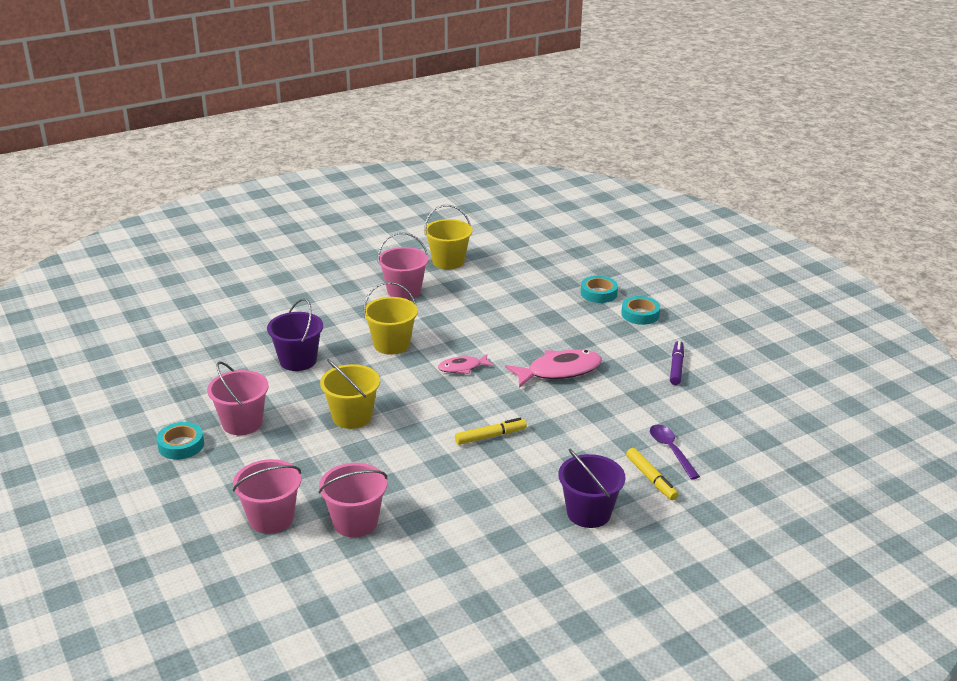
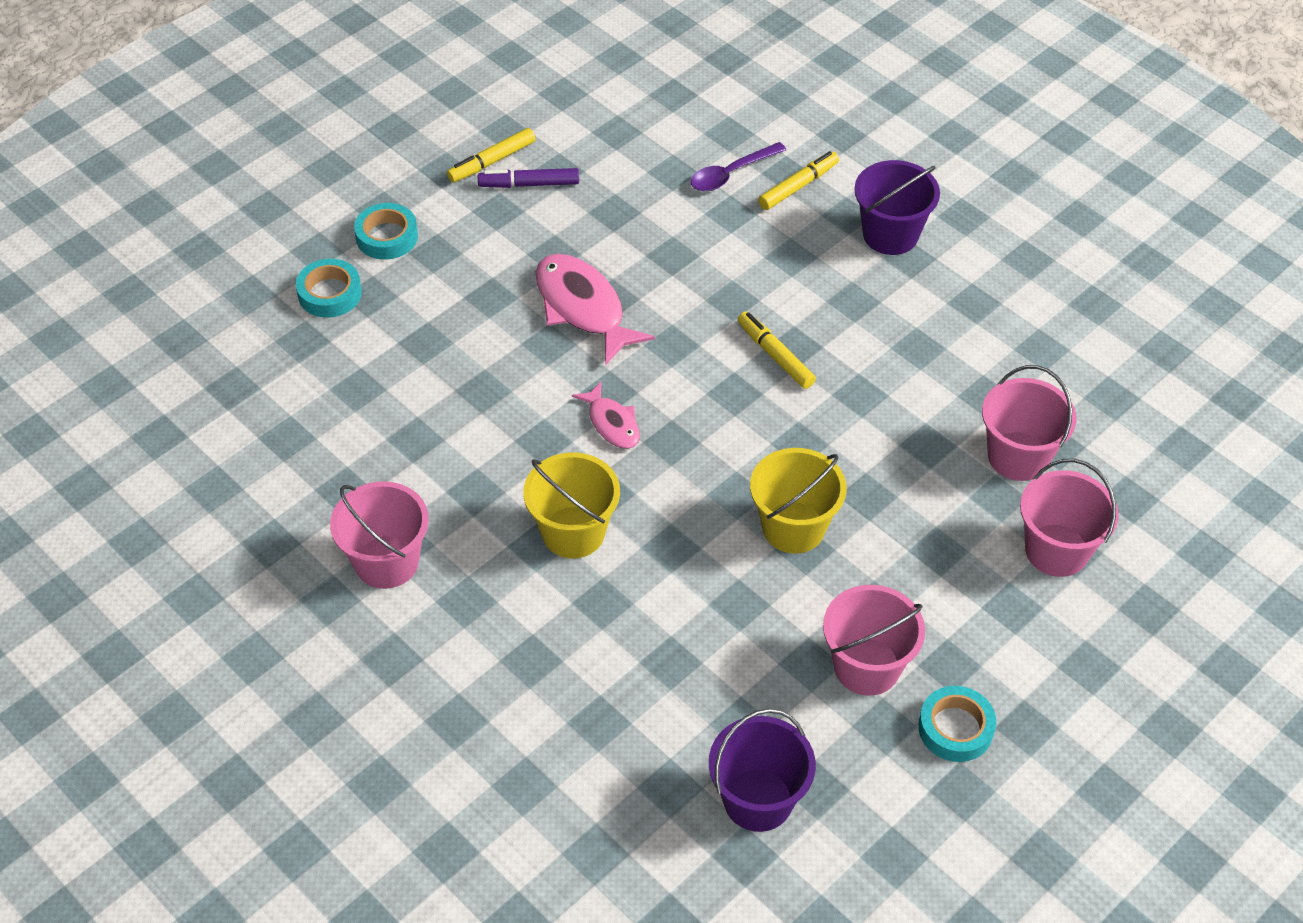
camera: 105 degrees left, 20 degrees up
(298, 360) = (666, 651): purple bucket -> purple bucket (758, 800)
(448, 261) = (255, 522): yellow bucket -> none
(701, 356) = (492, 161): none -> yellow marker

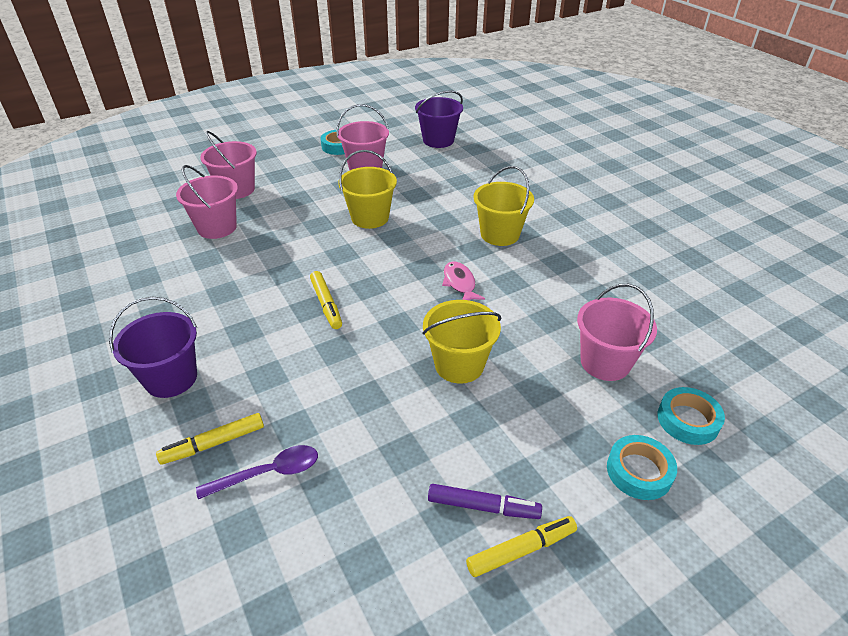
camera: 165 degrees left, 10 degrees down
(386, 562) = (615, 238): pink bucket -> pink bucket (605, 362)
(583, 308) = (459, 365): pink fish -> yellow bucket

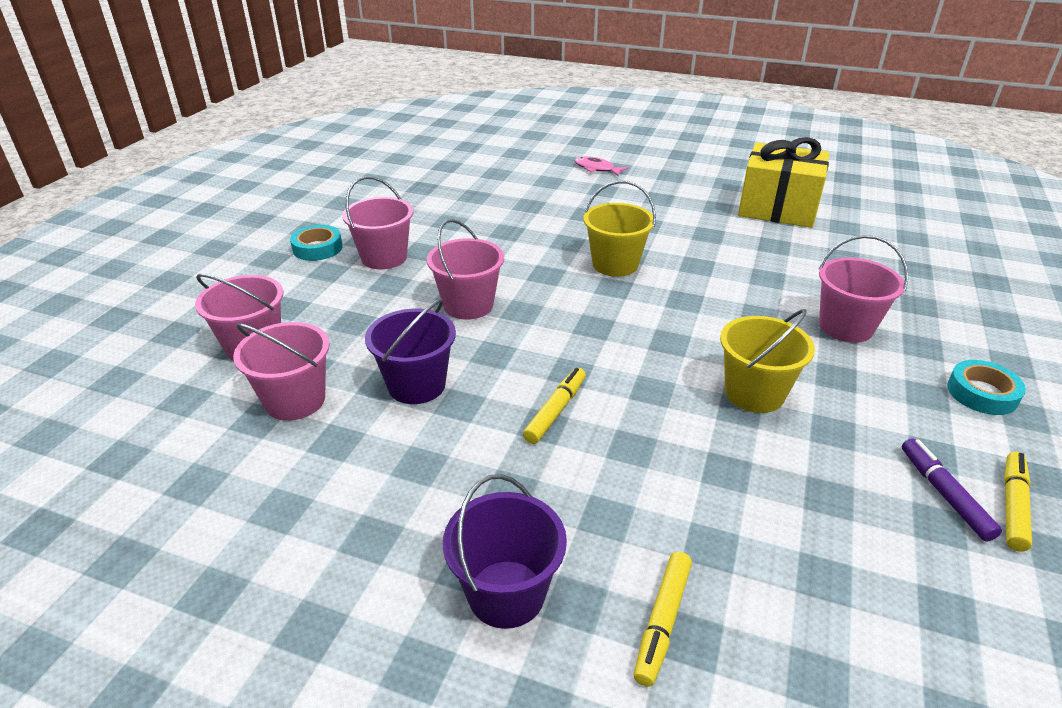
camera: 40 degrees left, 5 degrees down
(269, 473) = (757, 604): purple spoon -> none
(326, 304) = (555, 411): yellow marker -> yellow marker turned 90 degrees counterclockwise
(370, 218) = (468, 305): yellow bucket -> pink bucket
(438, 140) = (424, 202): purple bucket -> purple bucket (416, 385)
(460, 283) = (647, 323): pink fish -> pink fish (596, 169)
(483, 507) = (944, 494): purple marker -> purple marker turned 75 degrees counterclockwise
(688, 420) = (951, 337): turquoise tape -> none
(702, 250) = (777, 208): none -> yellow gift

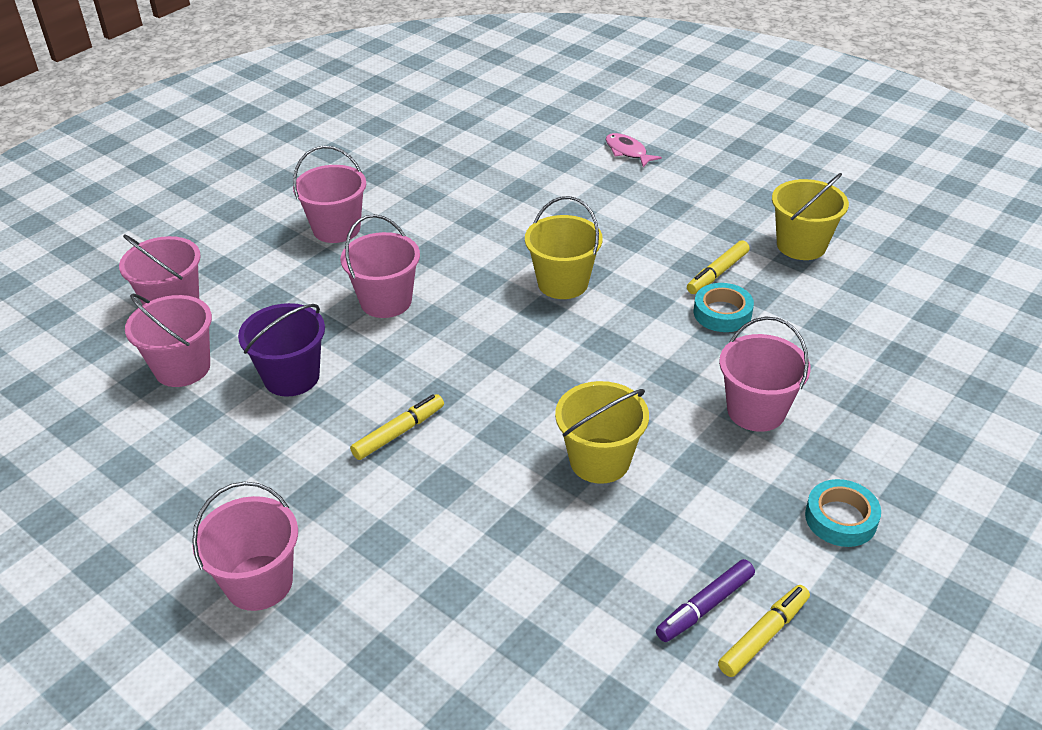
camera: 20 degrees right, 5 degrees up
(317, 248) = (280, 205): turquoise tape -> turquoise tape (722, 313)
(506, 593) = (259, 582): purple bucket -> pink bucket
(662, 622) = (366, 640): yellow marker -> yellow marker (717, 273)
(777, 208) = (801, 245): yellow gift -> yellow bucket
(944, 494) = (705, 606): purple marker -> purple marker turned 135 degrees counterclockwise

